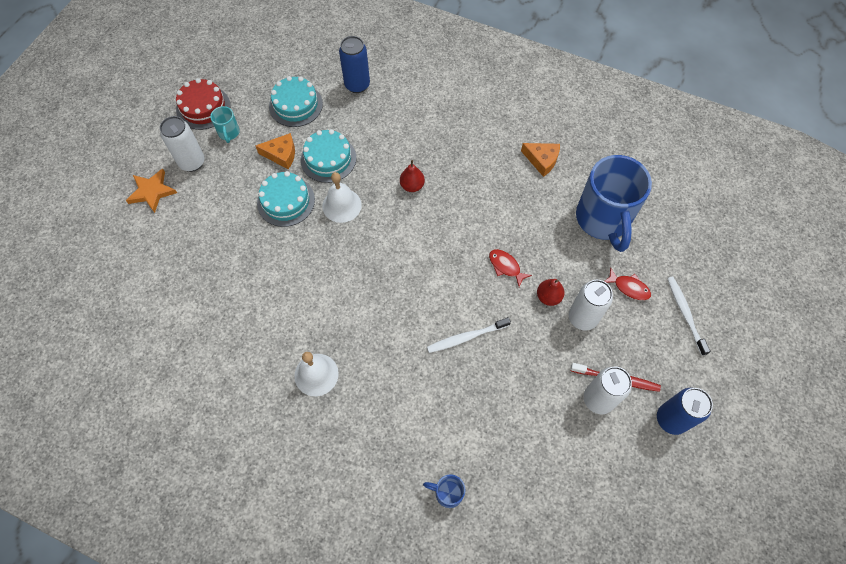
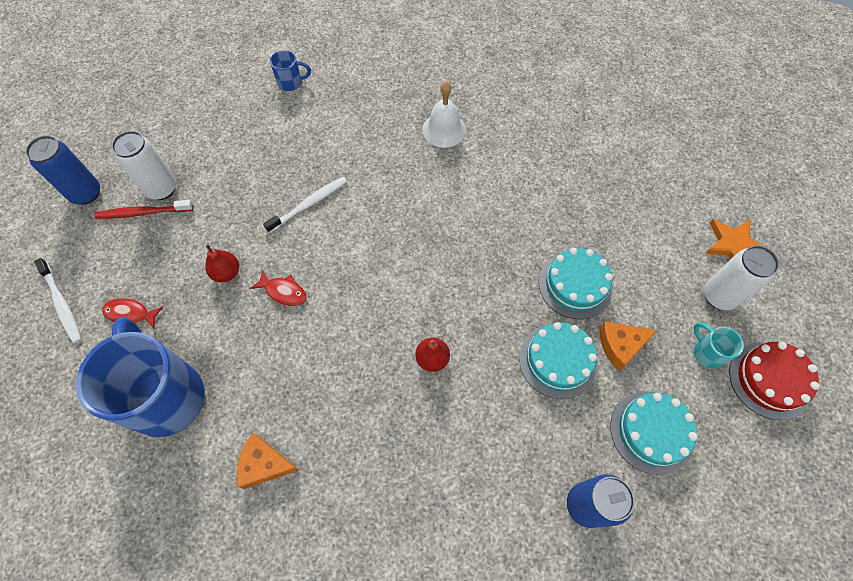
camera: 160 degrees right, 0 degrees up
(341, 205) = (507, 302): white bell -> none
(582, 318) = (184, 262): white can -> none

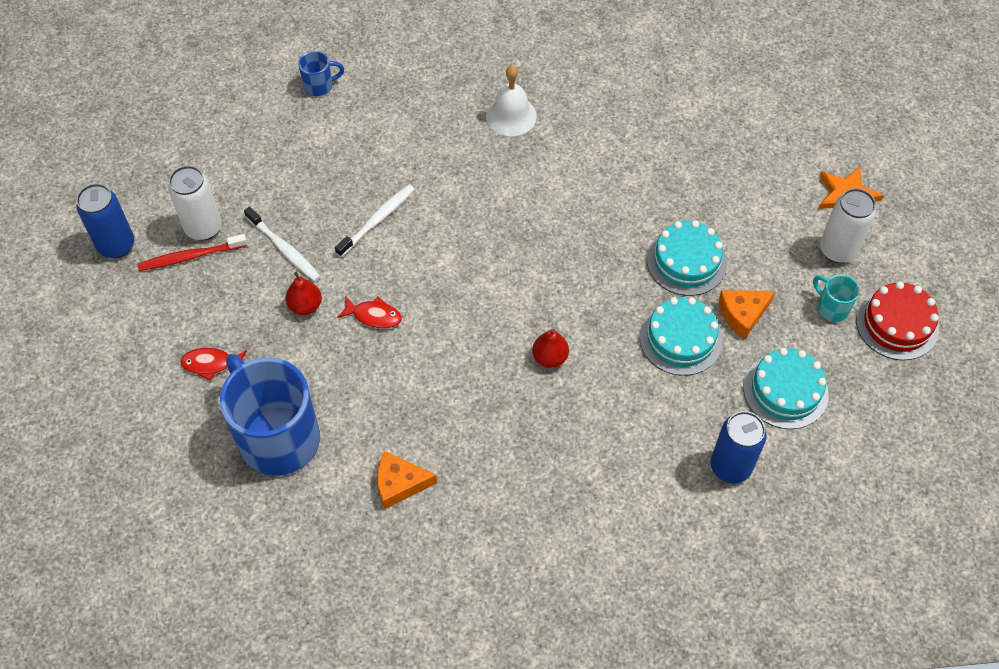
camera: 10 degrees left, 5 degrees down
(62, 304) = (130, 365): white toothbrush -> white toothbrush (284, 249)

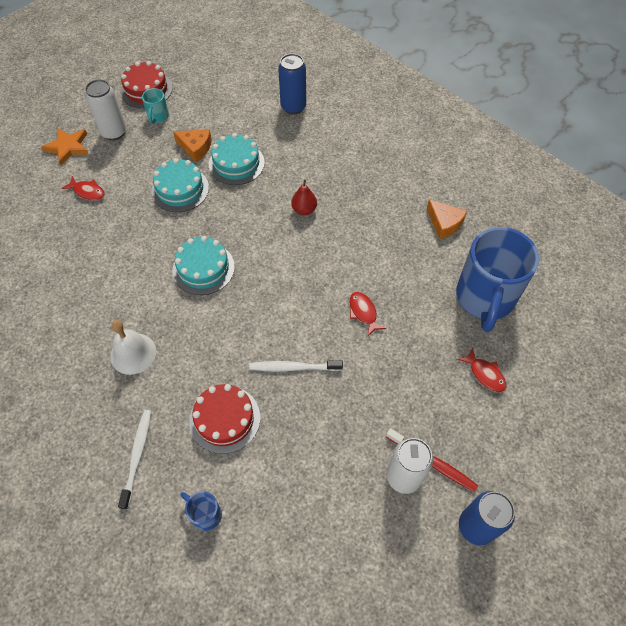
camera: 130 degrees left, 0 degrees up
(284, 249) = (368, 406): white toothbrush -> white toothbrush (137, 456)
(305, 306) = (394, 356): red pear -> none
(382, 142) = (225, 419): none -> red cake
(755, 180) = (87, 192): none -> red fish
(785, 391) = (229, 109): turquoise cake -> turquoise cake (203, 268)

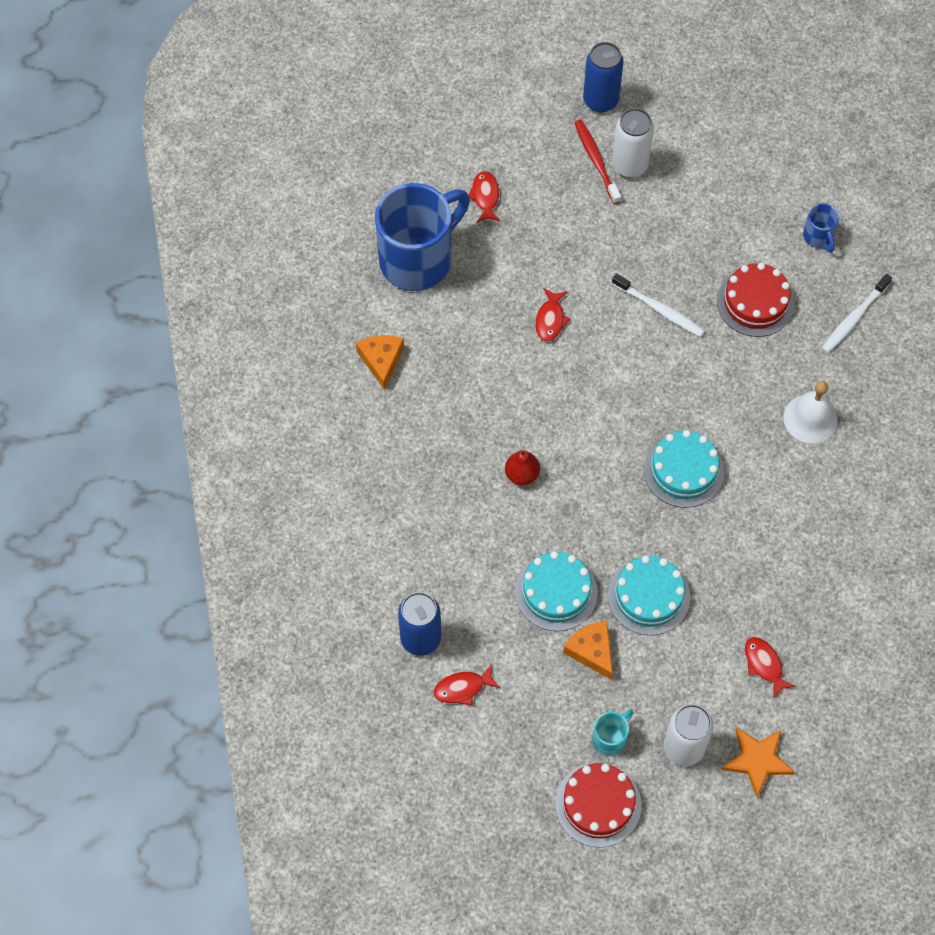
camera: 145 degrees left, 5 degrees up
(253, 99) = (462, 688): none -> red fish

